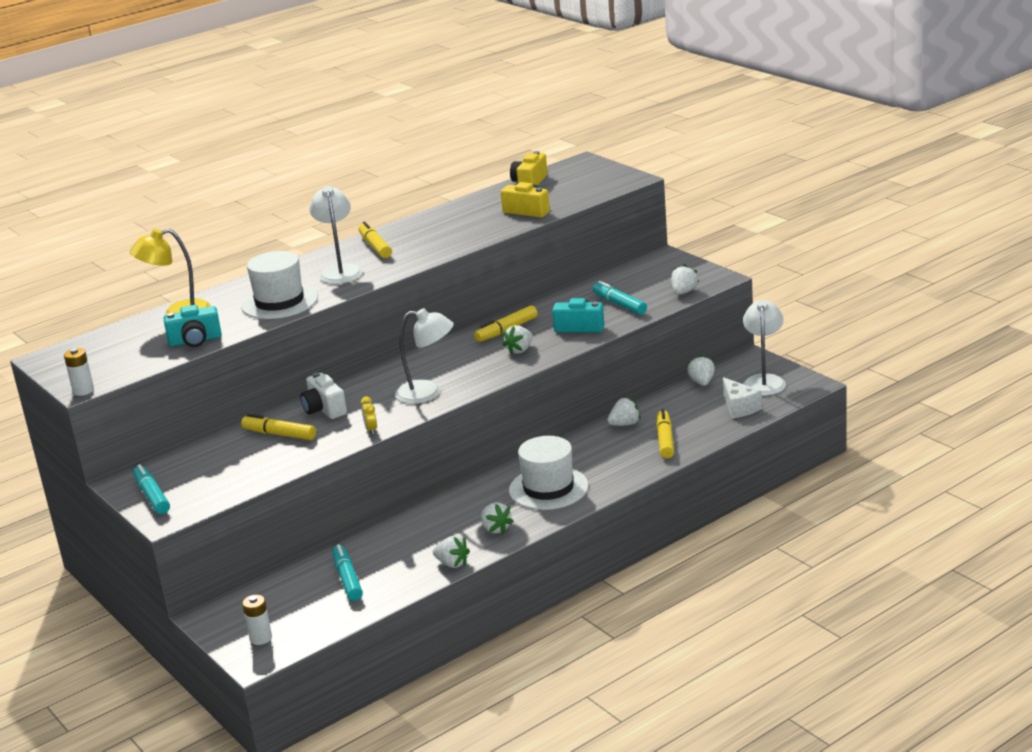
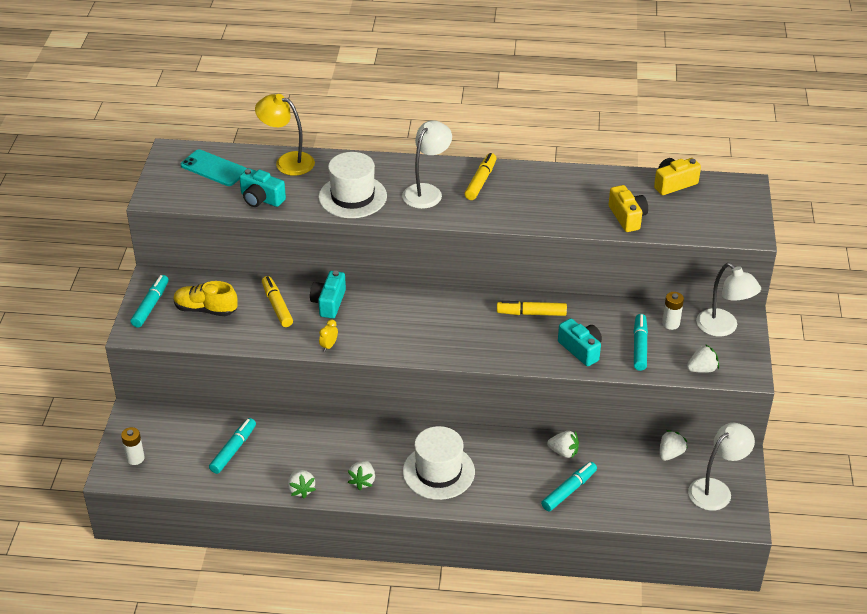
camera: 40 degrees right, 15 degrees up
(83, 391) = (151, 200): white battery -> white battery (670, 323)
(111, 347) = (214, 168): none -> turquoise phone
(213, 470) = (205, 309): none -> yellow shoe
(324, 409) = (329, 303): white camera -> turquoise camera
(428, 393) = (404, 338): white lamp -> white lamp (723, 328)
(520, 350) = (512, 341): white strawberry -> none
(665, 440) = (569, 490): yellow marker -> turquoise marker
(739, 408) = (661, 502): white cheese -> none

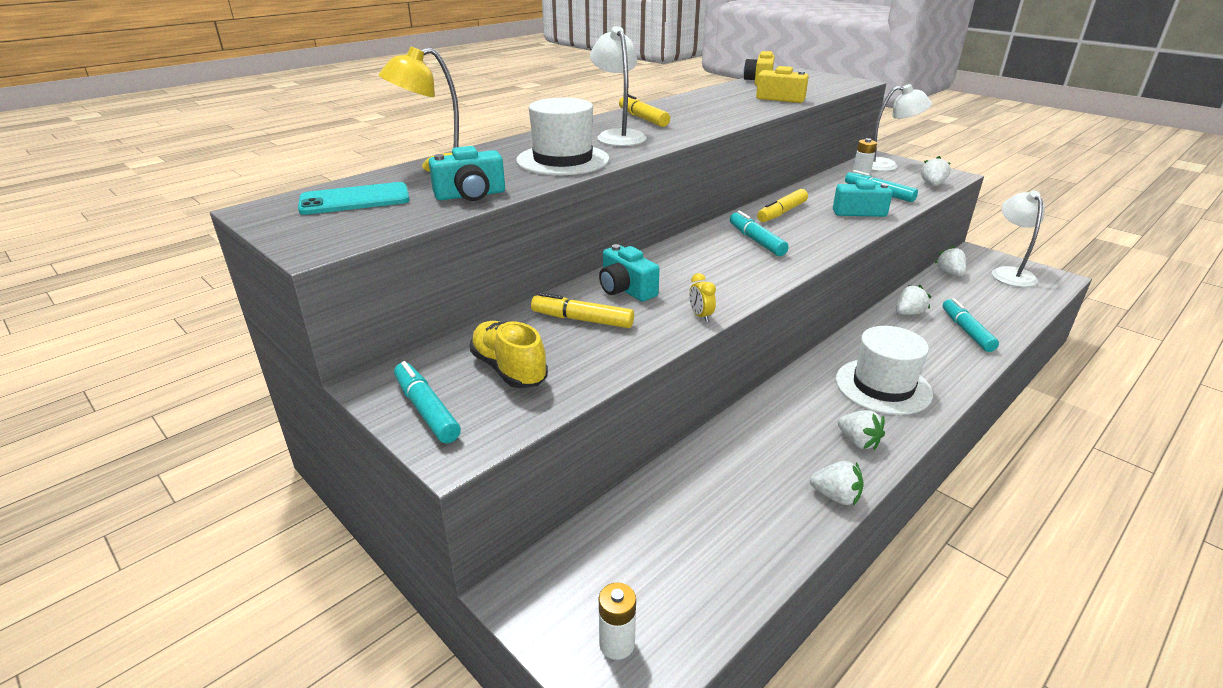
camera: 50 degrees left, 10 degrees down
(205, 309) = (509, 369): yellow shoe -> yellow shoe turned 90 degrees clockwise
(233, 450) = (704, 522): turquoise marker -> turquoise marker (756, 241)

